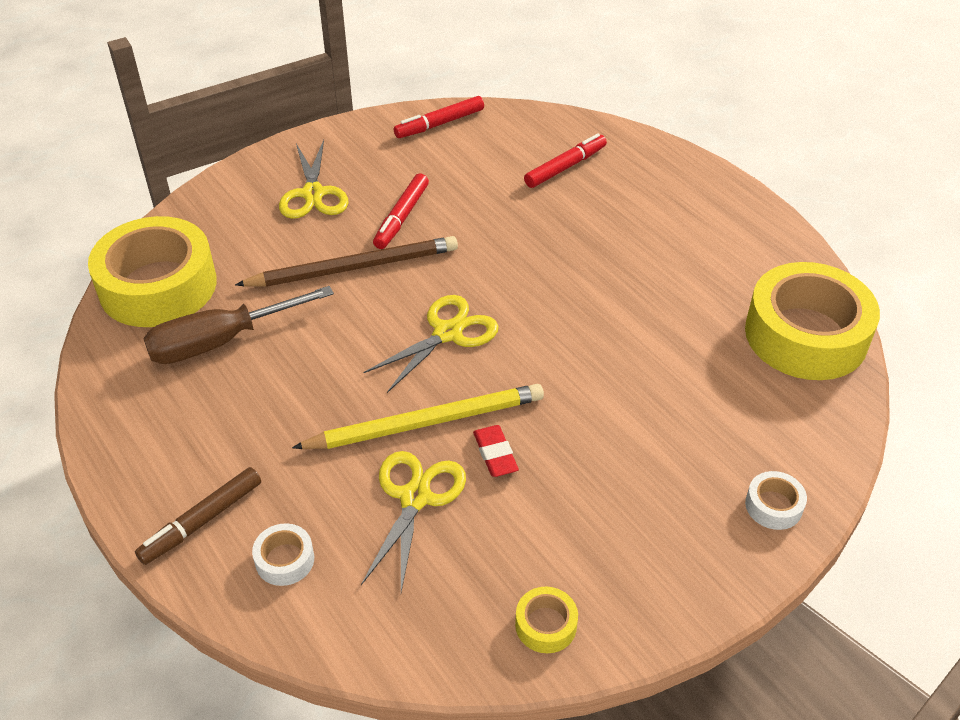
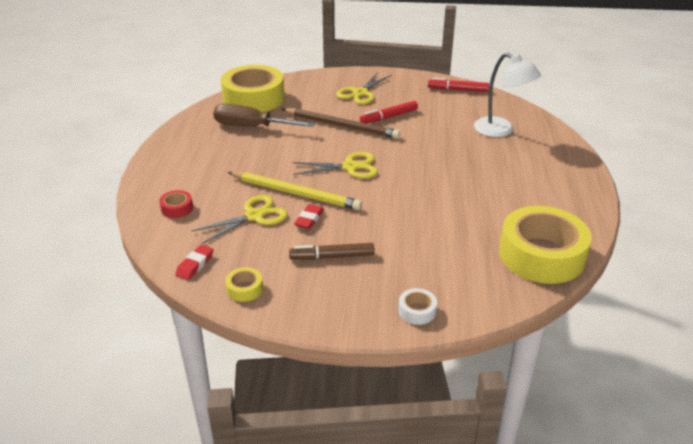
camera: 40 degrees right, 10 degrees down
(202, 521) = (165, 180): brown marker -> brown marker (332, 256)
(285, 560) = (177, 208): white tape -> red tape
(432, 637) = (195, 265): none -> red eraser
(565, 167) = (501, 130): red marker -> white lamp

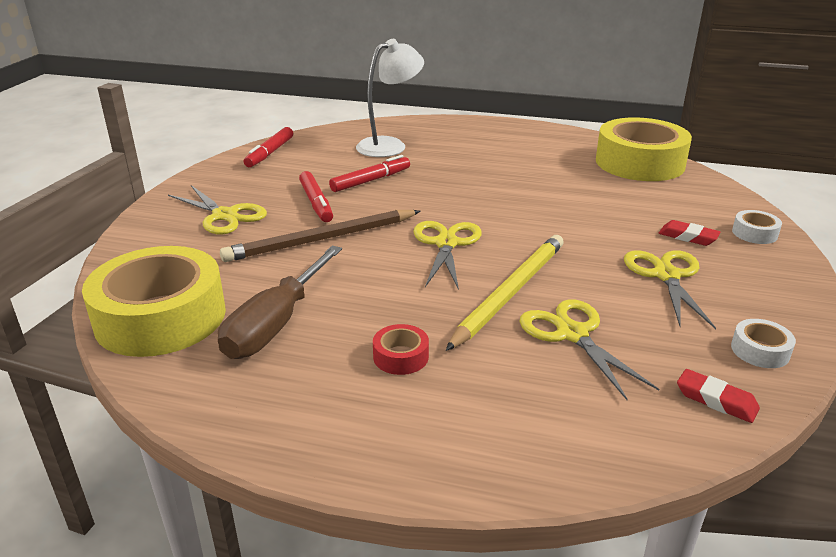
camera: 80 degrees left, 5 degrees down
(177, 208) = (547, 423): red tape -> red tape (401, 356)
(244, 289) = (760, 350): yellow tape -> white tape
(309, 219) = (580, 286): red eraser -> red eraser (688, 237)
(332, 256) = (666, 275): brown marker -> yellow scissors
(341, 126) = (321, 239): brown pencil -> brown pencil turned 150 degrees counterclockwise
(432, 131) = (371, 180): none -> red marker

